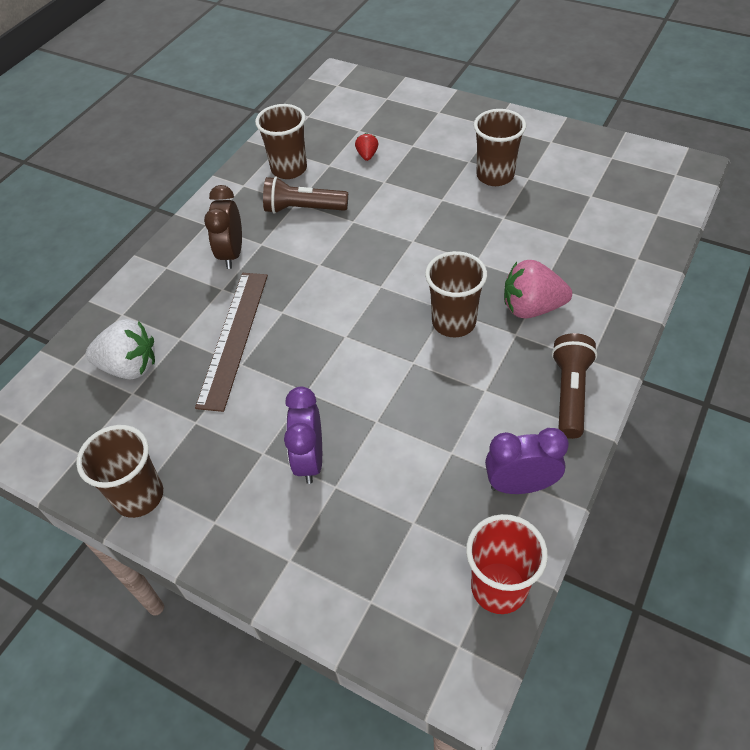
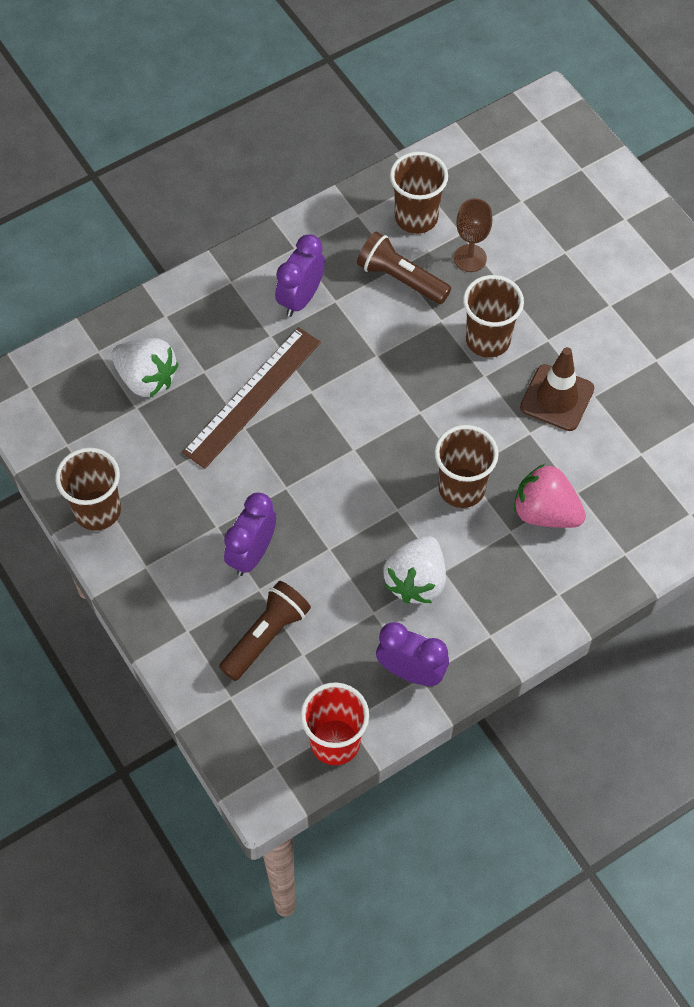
camera: 25 degrees right, 10 degrees up
(231, 254) = (300, 298): brown clock -> purple clock
(347, 176) = (470, 258): none -> brown goblet
(367, 155) = (508, 241): red strawberry -> none
(469, 408) = (416, 581): none -> white strawberry
(478, 231) = (557, 398): none -> brown traffic cone
(495, 176) = (623, 339): brown cup -> brown cup (488, 340)
(570, 393) = (515, 615): brown flashlight -> brown flashlight (266, 636)

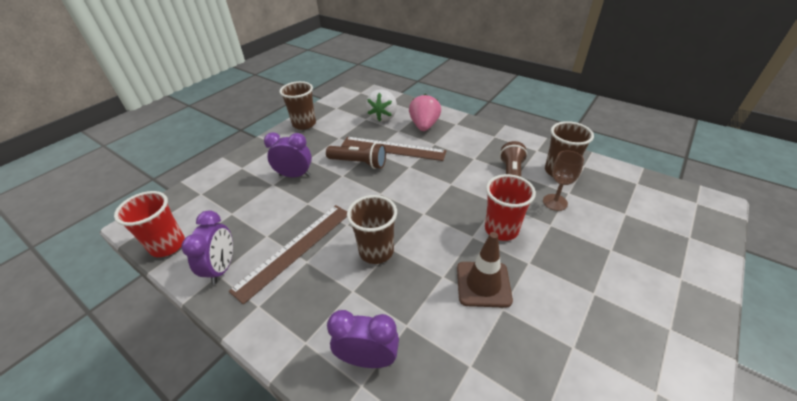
camera: 70 degrees right, 20 degrees down
(266, 636) = (242, 195): brown flashlight -> brown flashlight (359, 163)
(300, 298) = (465, 146): purple clock -> purple clock (368, 359)
(416, 581) = (295, 249): white strawberry -> brown ruler
(488, 340) = (501, 229): brown cup -> red cup
(545, 512) = (378, 308): pink strawberry -> pink strawberry (424, 126)

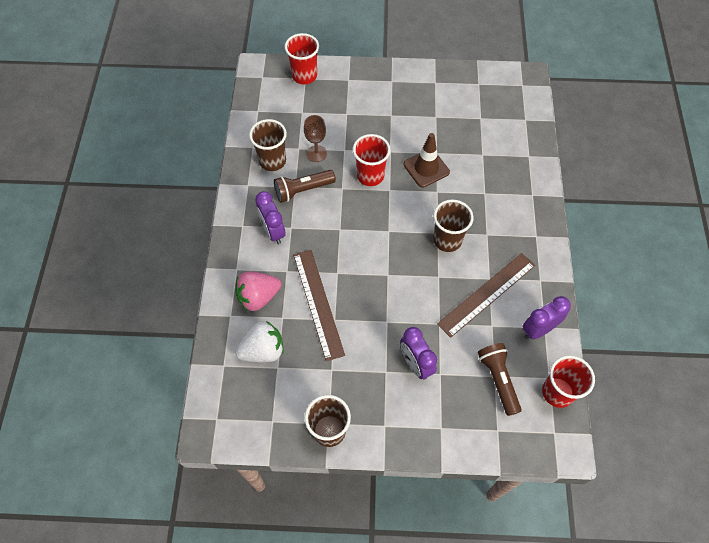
camera: 125 degrees left, 20 degrees up
(295, 249) = (487, 294): brown ruler -> brown ruler turned 45 degrees counterclockwise
(359, 163) = (360, 319): brown flashlight -> brown flashlight (498, 379)
(368, 359) = (518, 200): purple clock -> purple clock (273, 231)
(694, 237) = (304, 76): none -> red cup

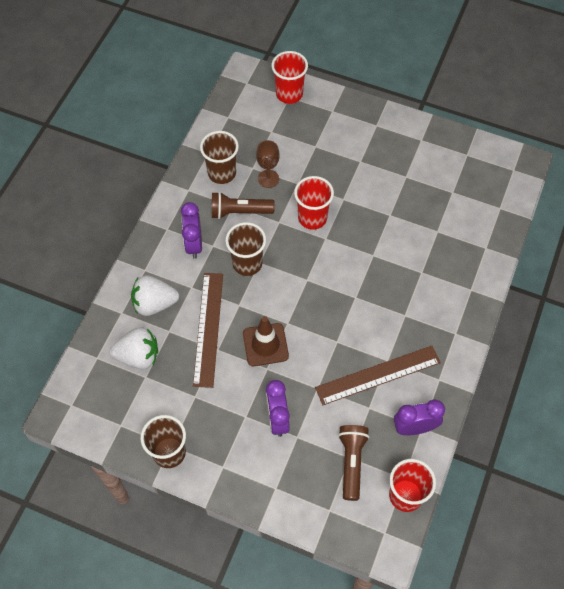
camera: 20 degrees right, 0 degrees up
(258, 297) = (154, 304): pink strawberry -> white strawberry
(426, 168) = (372, 227): brown traffic cone -> brown traffic cone (265, 345)
(447, 240) = (362, 308): brown cup -> brown cup (247, 263)

